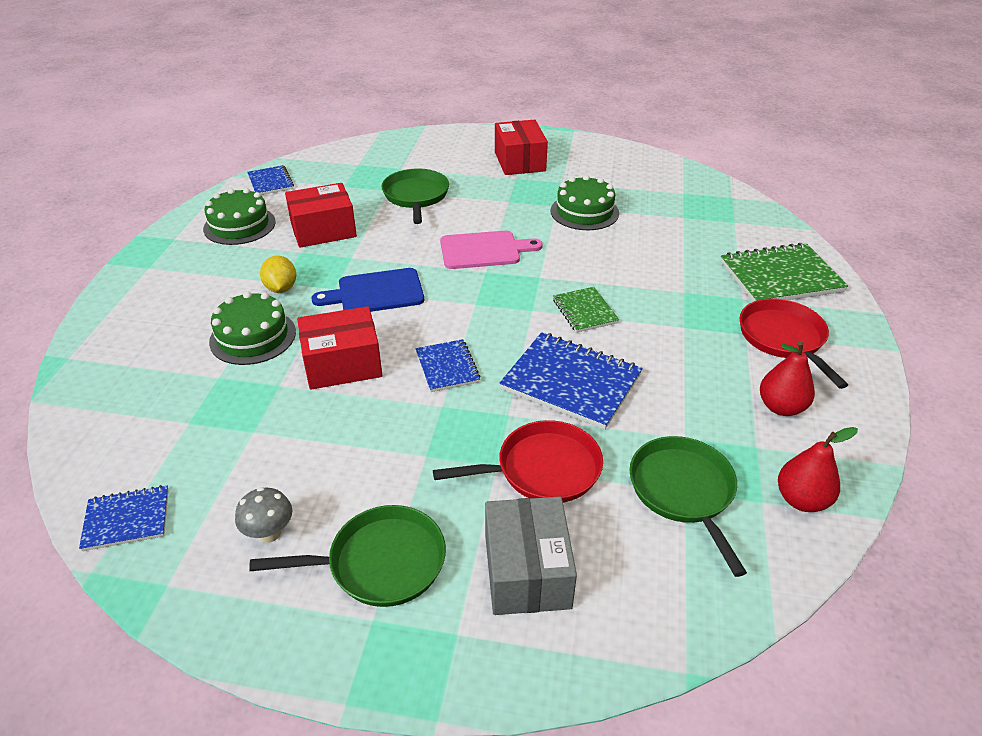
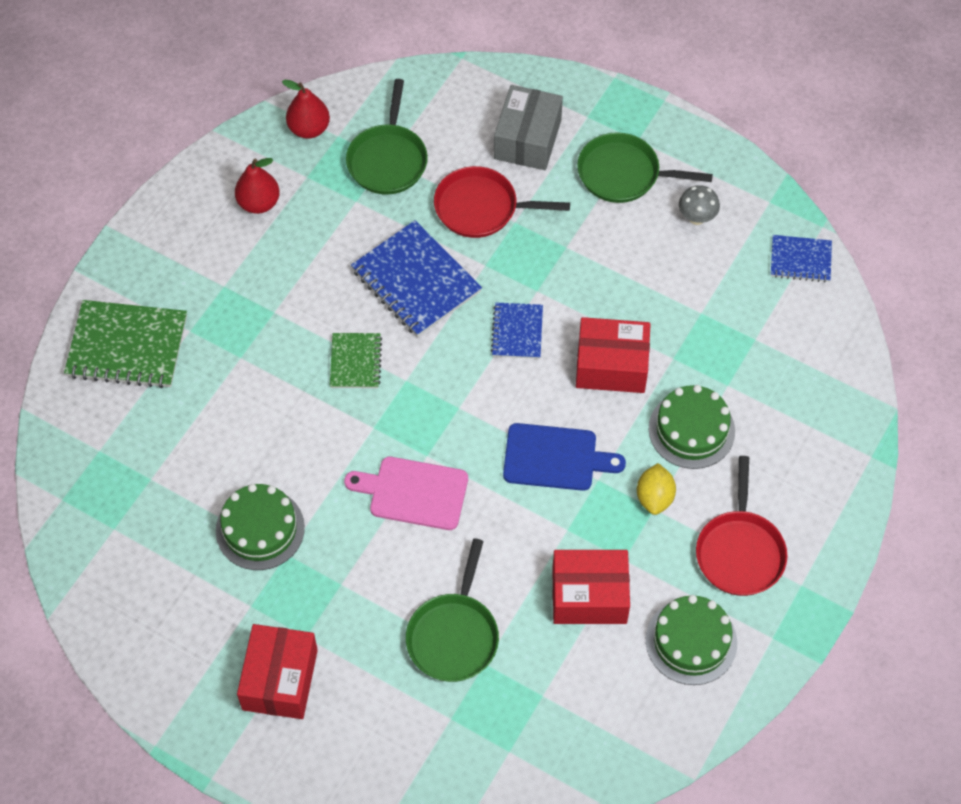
camera: 160 degrees left, 20 degrees up
(270, 182) = (640, 740): blue notebook -> none
(783, 338) = (194, 269): red pan -> red pan (740, 551)

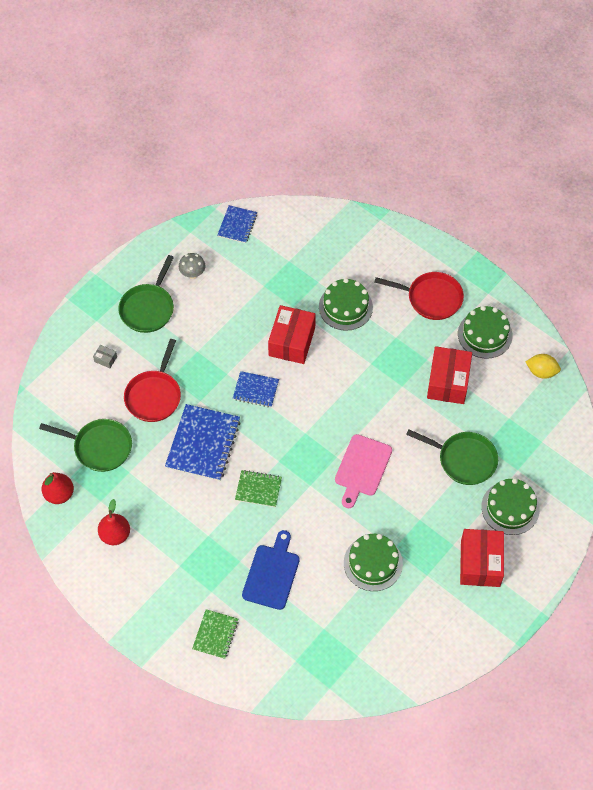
camera: 80 degrees left, 0 degrees up
(127, 346) = (215, 635): green notebook -> green notebook, size x0.57
(280, 679) = (480, 563): red box -> red box turned 75 degrees clockwise
(381, 714) = (510, 508): none -> green cake
(416, 281) = (203, 444): blue notebook -> blue notebook turned 45 degrees counterclockwise
(527, 139) = (105, 359): grey box -> grey box, size x0.41
(555, 458) = (351, 384): blue cutting board -> blue cutting board (272, 574)
(654, 497) = (388, 335): yellow lemon -> yellow lemon (541, 372)

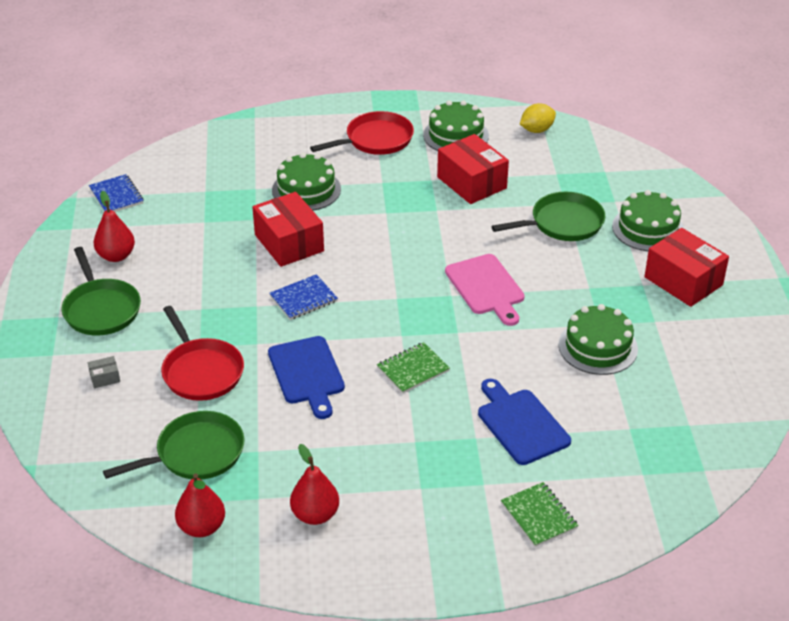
camera: 45 degrees left, 20 degrees down
(192, 274) = (116, 256): grey mushroom -> red pear
(203, 444) = (307, 373): blue notebook -> blue cutting board

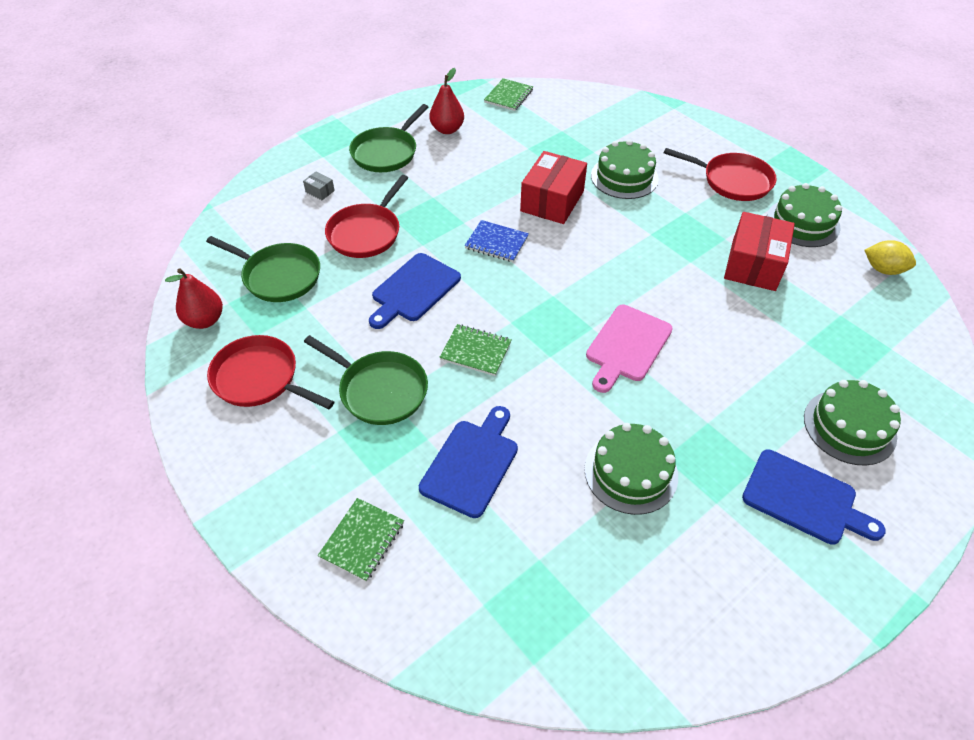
camera: 55 degrees right, 10 degrees up
(116, 196) = (508, 96): blue notebook -> green notebook
(315, 515) = (260, 378): red pear -> red pan
(563, 223) = (776, 355): green pan -> green pan (379, 390)
(683, 281) = (804, 499): red box -> blue cutting board

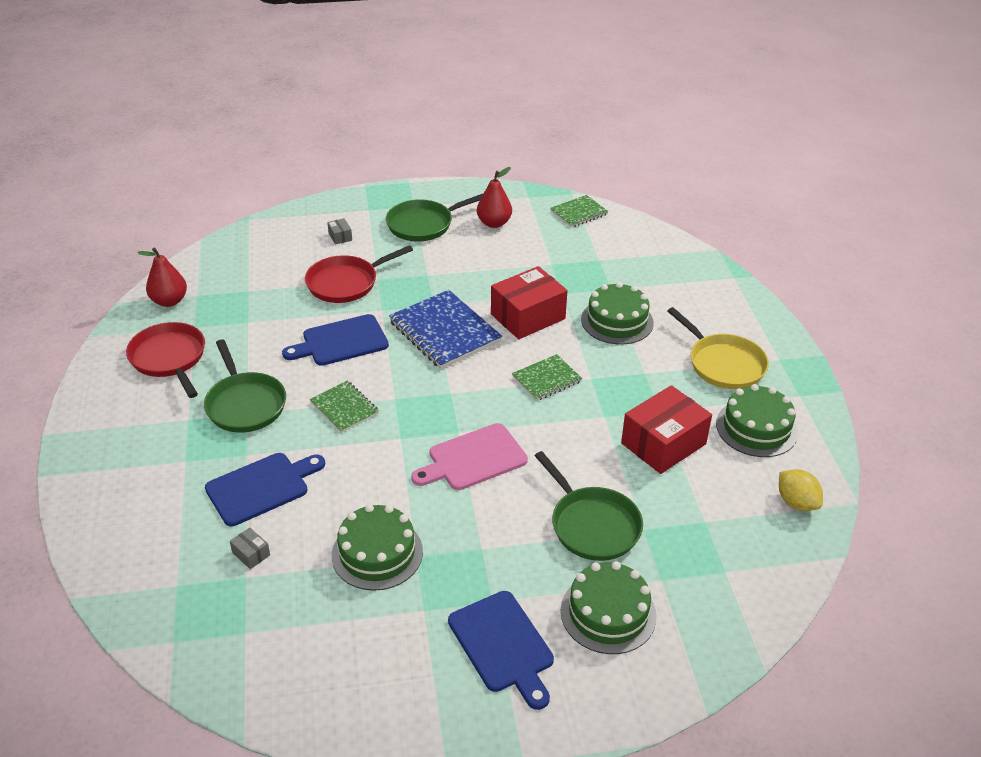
camera: 30 degrees right, 10 degrees down
(278, 276) = (249, 290): green pan -> green pan (592, 525)
(362, 540) = (137, 500): green notebook -> green notebook (546, 379)
(496, 243) = (444, 332): blue notebook -> blue notebook, size x1.76
(523, 534) = (251, 554): none -> grey box
(732, 181) = (723, 364): red pan -> yellow pan

